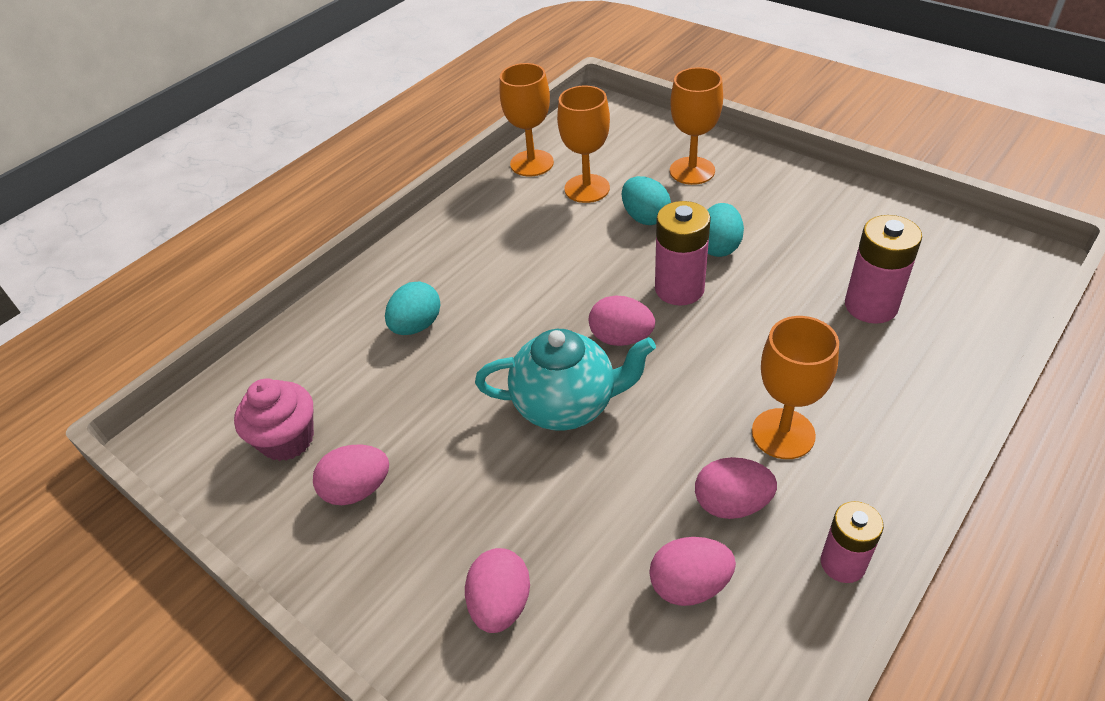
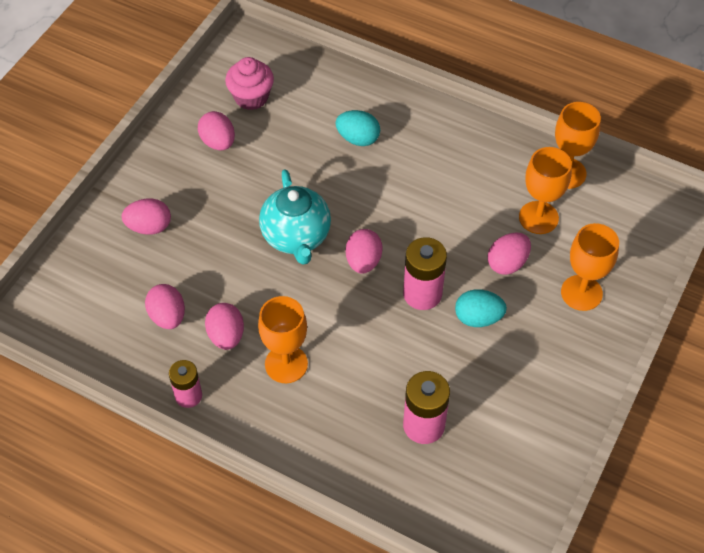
camera: 75 degrees right, 10 degrees up
(645, 217) = (507, 263): turquoise egg -> pink egg

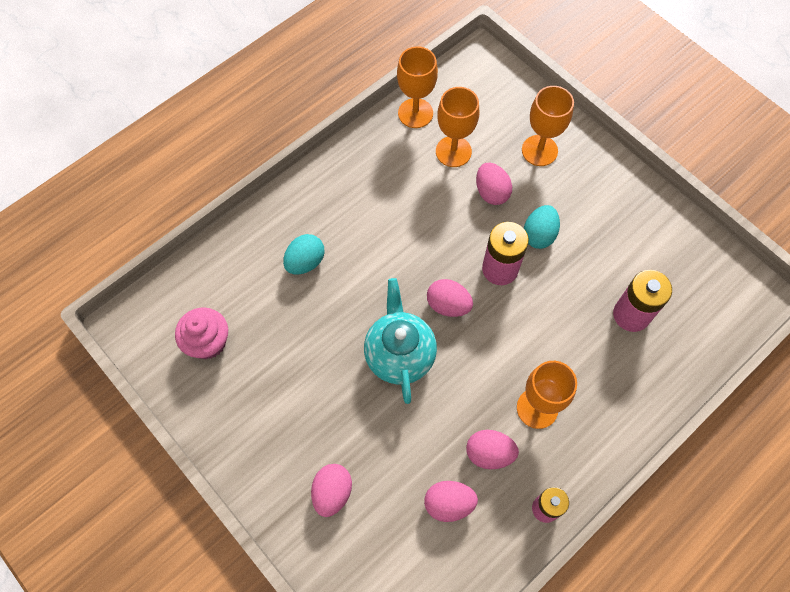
camera: 70 degrees left, 10 degrees up
(218, 142) = (252, 392): pink egg -> none
(296, 237) = (399, 354): turquoise teapot -> turquoise teapot turned 105 degrees counterclockwise

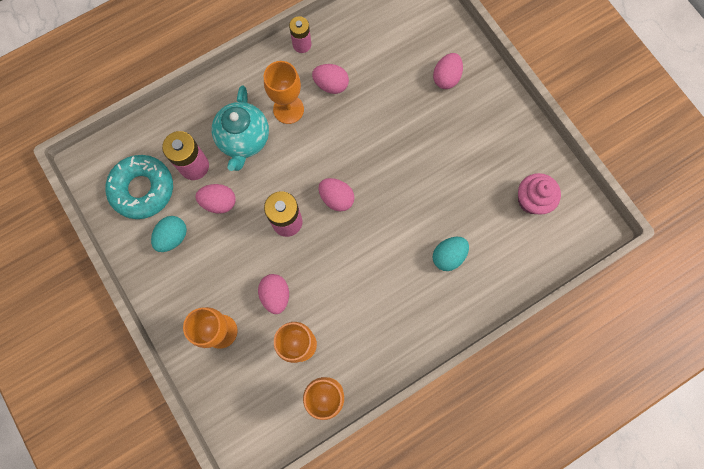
camera: 170 degrees left, 10 degrees up
(399, 354) = (382, 165): turquoise teapot -> turquoise teapot (244, 140)
(449, 504) = (366, 58): pink egg -> pink egg (219, 202)
(539, 235) = (246, 247): turquoise egg -> turquoise egg (173, 237)
(681, 278) = (142, 189): none -> turquoise donut

